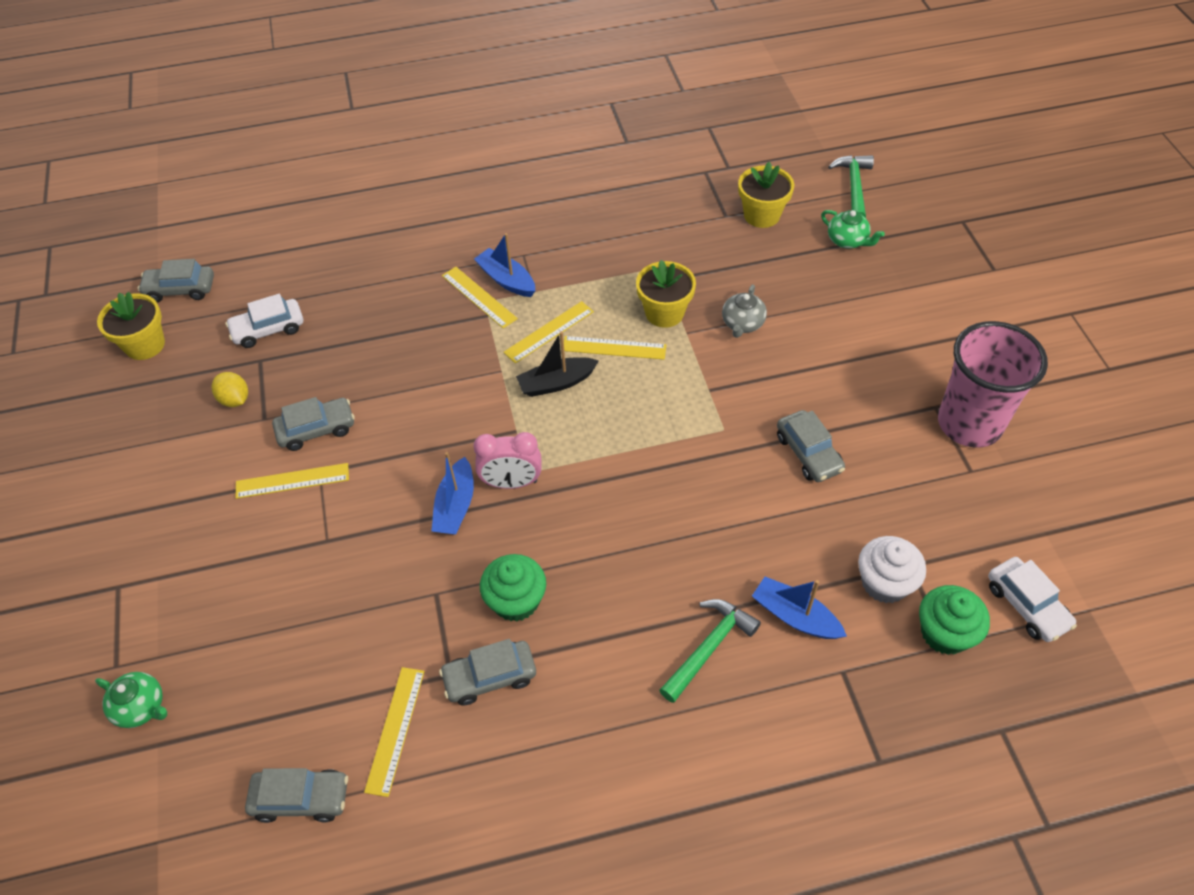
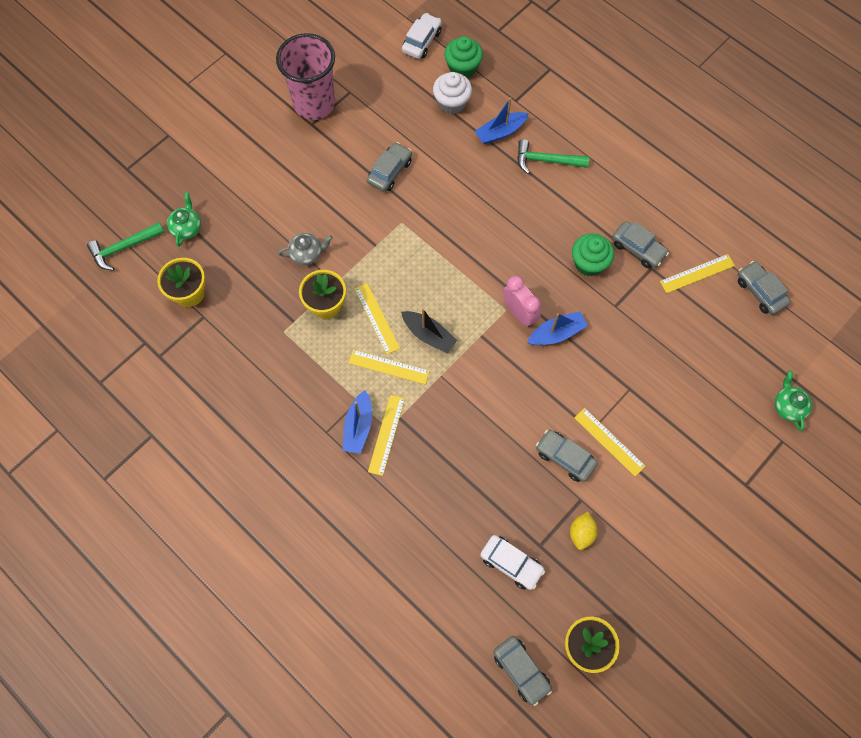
camera: 125 degrees left, 15 degrees up
(795, 616) = (500, 132): blue boat -> blue boat turned 60 degrees clockwise

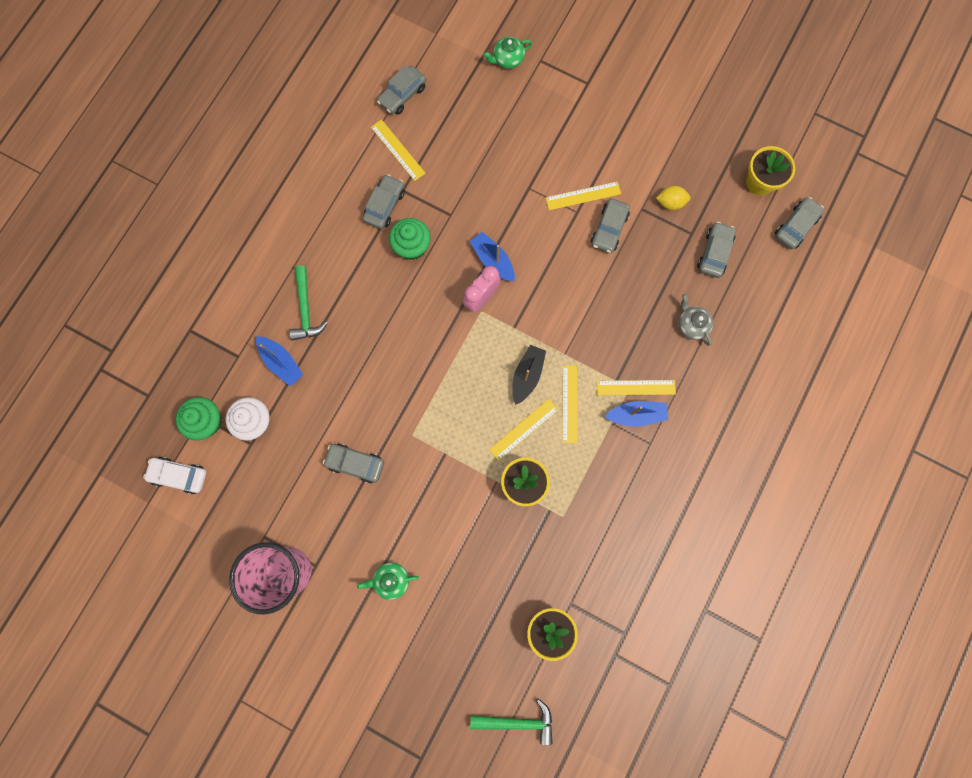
camera: 105 degrees left, 10 degrees up
(124, 248) = (517, 721): green hammer -> green hammer turned 45 degrees counterclockwise
(187, 228) = (476, 660): green teapot -> green teapot (391, 580)
(307, 254) = (472, 520): grey teapot -> grey teapot (691, 325)
(511, 563) = (714, 253): white car -> grey car
(609, 441) = (583, 196): yellow ruler -> yellow ruler turned 45 degrees clockwise

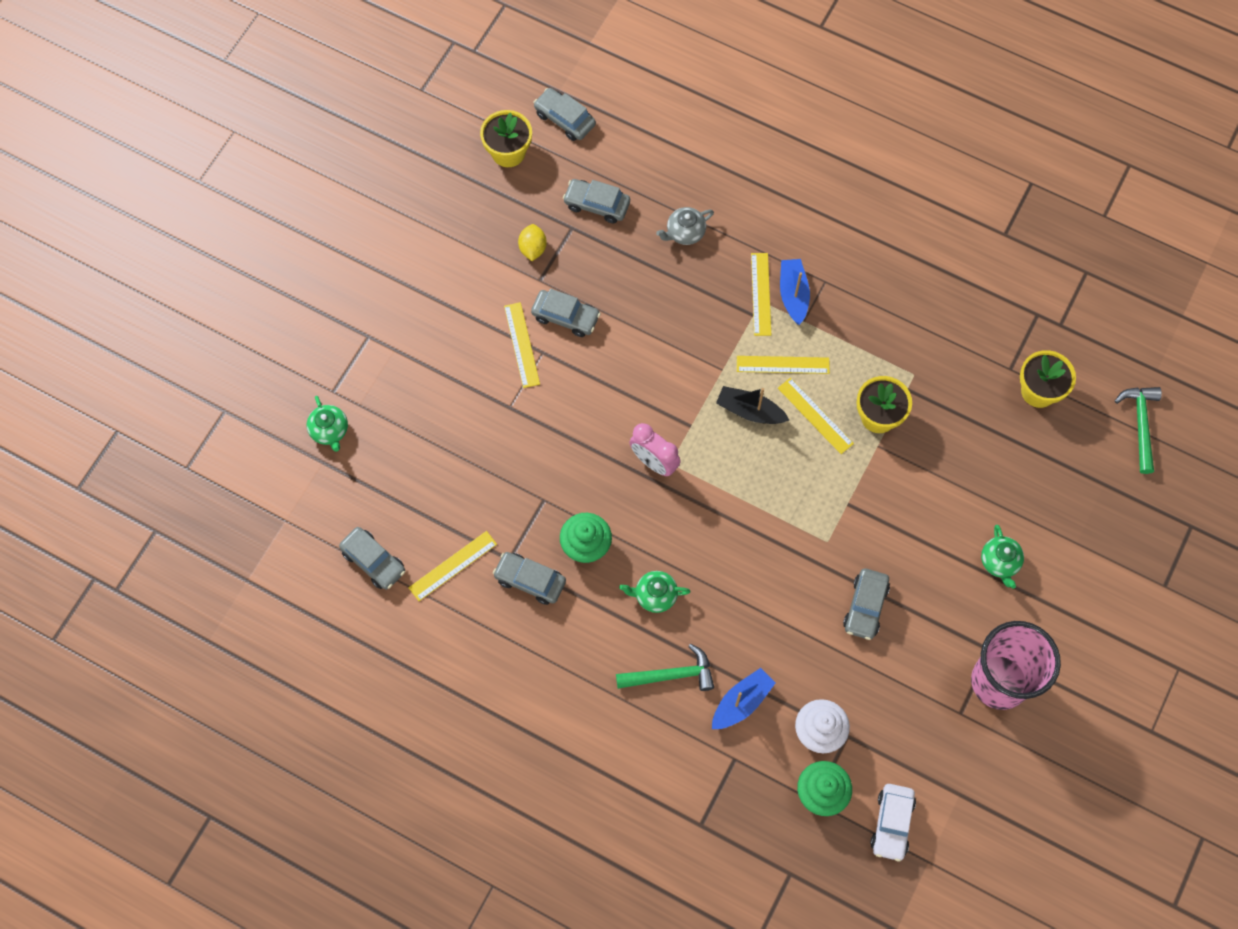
camera: 90 degrees left, 10 degrees down
(370, 298) = (655, 595): none -> green teapot
(493, 260) = (605, 449): blue boat -> none

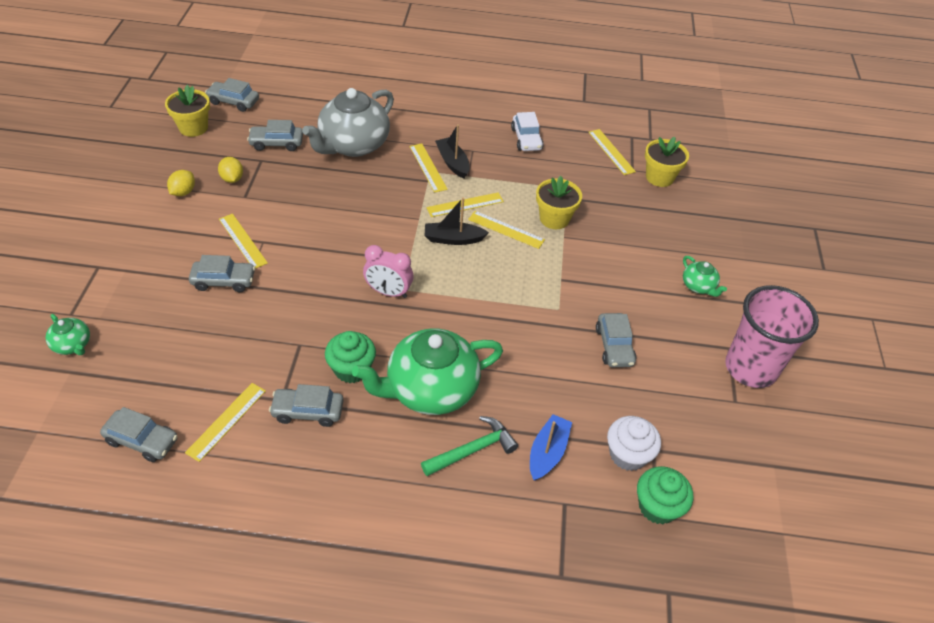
camera: 25 degrees left, 20 degrees down
(475, 254) = (183, 192): none -> yellow lemon
(566, 317) = (275, 214): grey car -> grey car (224, 281)
(655, 595) = (430, 389): green teapot -> green teapot, size x2.23
(685, 232) = (353, 145): grey teapot -> grey teapot, size x2.23
(793, 294) = (452, 163): blue boat -> black boat
(892, 823) = (733, 511): white car -> white car (526, 139)
(998, 332) = (611, 151): none -> yellow ruler
(1140, 425) = (740, 180): green hammer -> none

